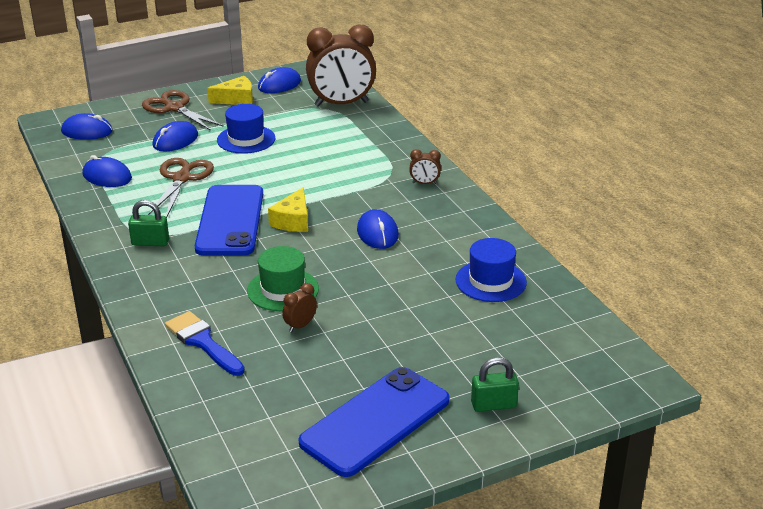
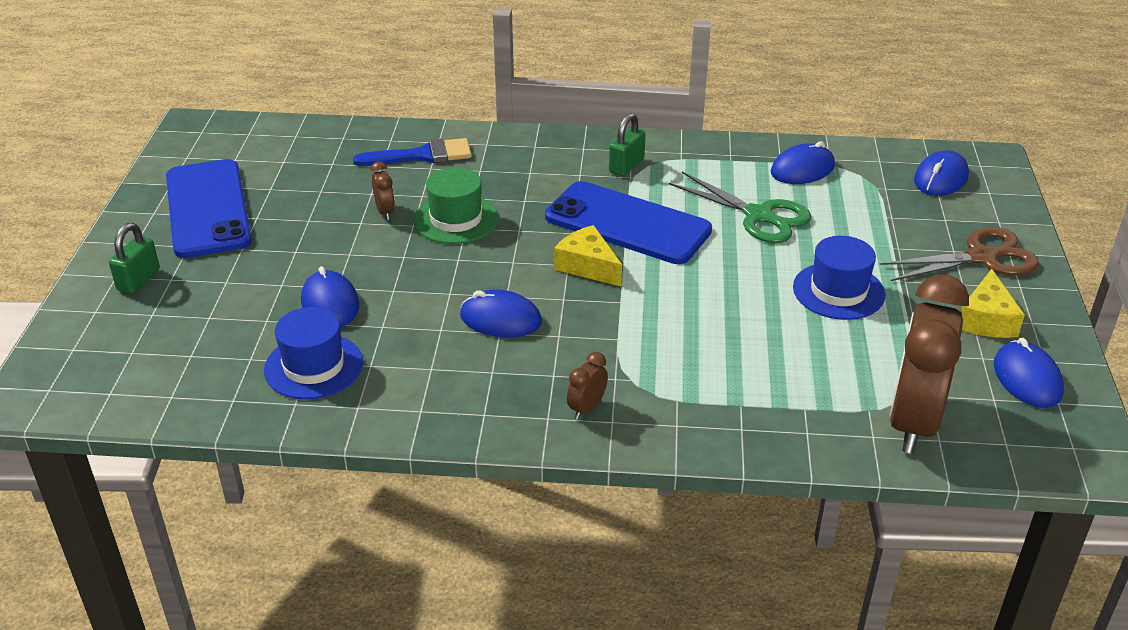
camera: 120 degrees right, 5 degrees up
(175, 140) = (872, 235): blue mouse -> blue mouse (330, 303)
(181, 178) = (758, 216): brown scissors -> green scissors

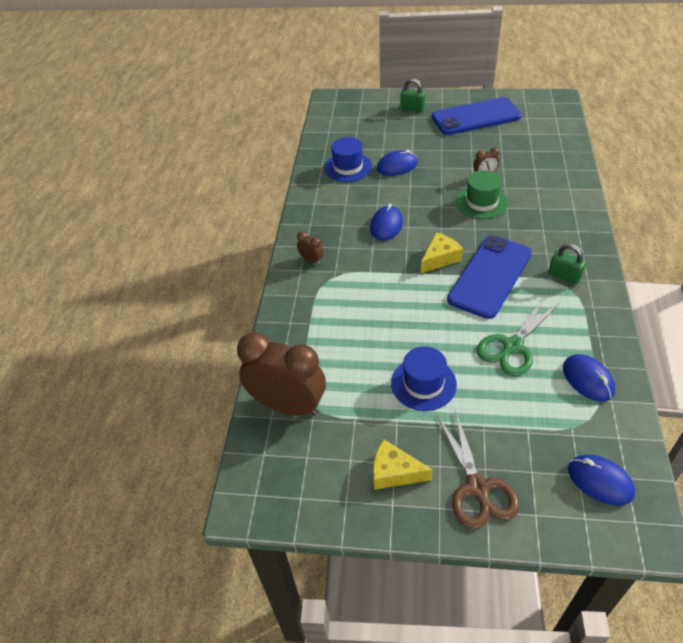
camera: 95 degrees right, 10 degrees up
(422, 155) = (550, 183): blue brush -> none
(1027, 378) = (326, 483): blue mouse -> none

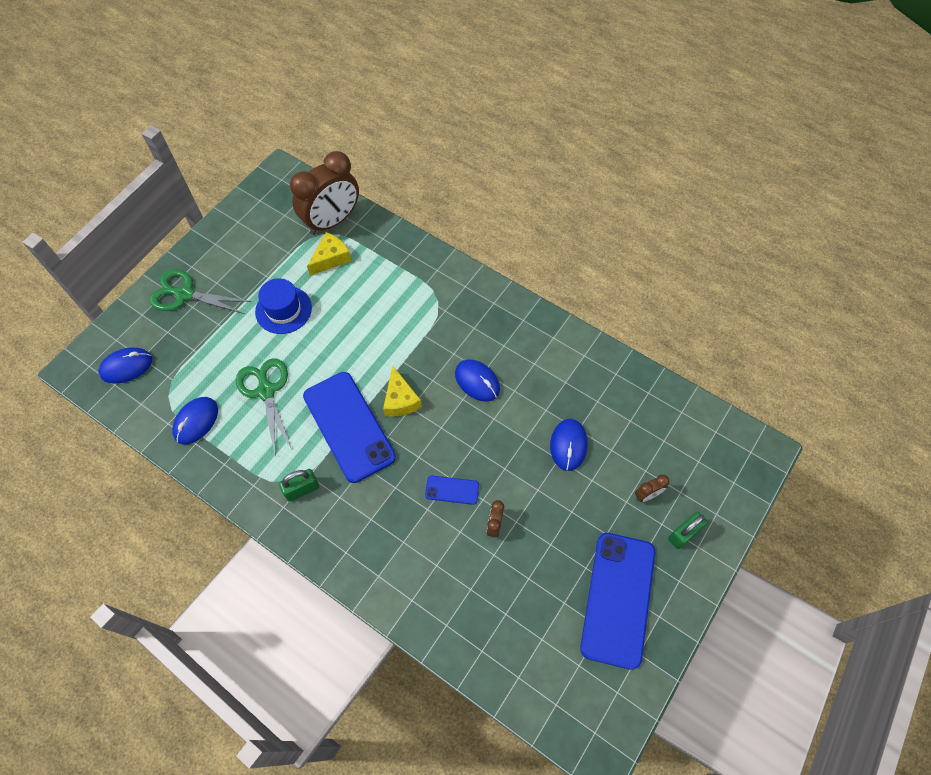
camera: 115 degrees right, 15 degrees up
(311, 260) = (471, 299): brown clock -> brown clock (647, 495)
(348, 167) = (597, 396): blue hat -> none
(394, 472) = (234, 255): yellow cheese -> yellow cheese (331, 258)
(477, 487) = (185, 294): brown scissors -> green scissors
(481, 202) = (452, 490): green hat -> blue phone
(587, 379) = (196, 421): blue mouse -> blue mouse turned 60 degrees counterclockwise

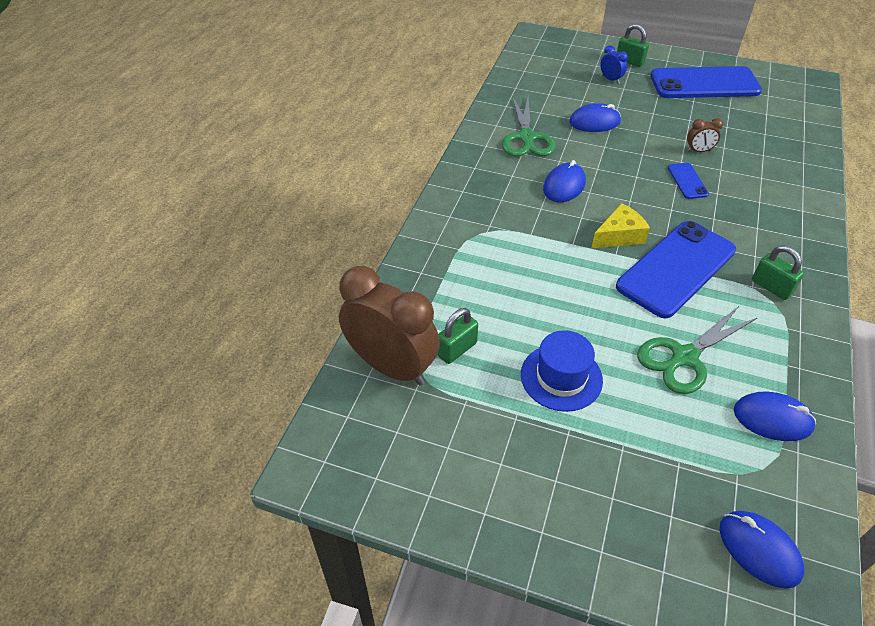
camera: 105 degrees left, 15 degrees down
(185, 294) = (596, 518): green scissors -> green scissors (526, 137)
(331, 258) = (457, 349): yellow cheese -> green padlock
(647, 495) = (610, 79): brown clock -> blue clock

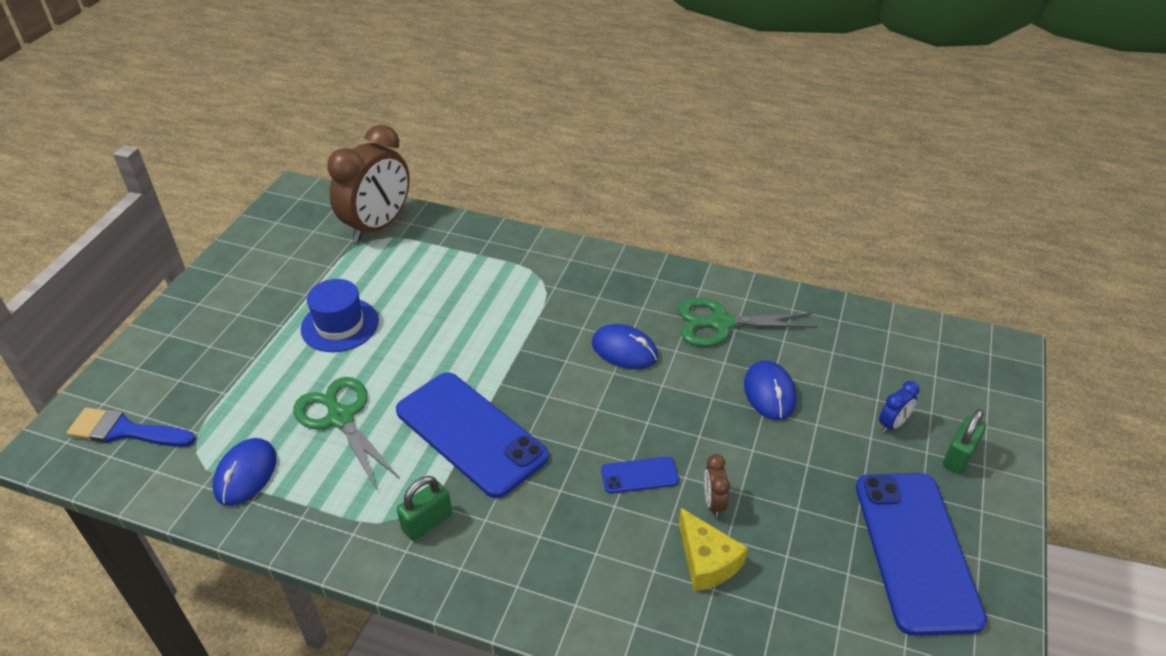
camera: 90 degrees right, 5 degrees down
(457, 349) = (388, 262): green padlock -> none
(619, 236) = (531, 390): yellow cheese -> yellow cheese (706, 561)
(759, 550) = (125, 431): blue mouse -> blue brush

